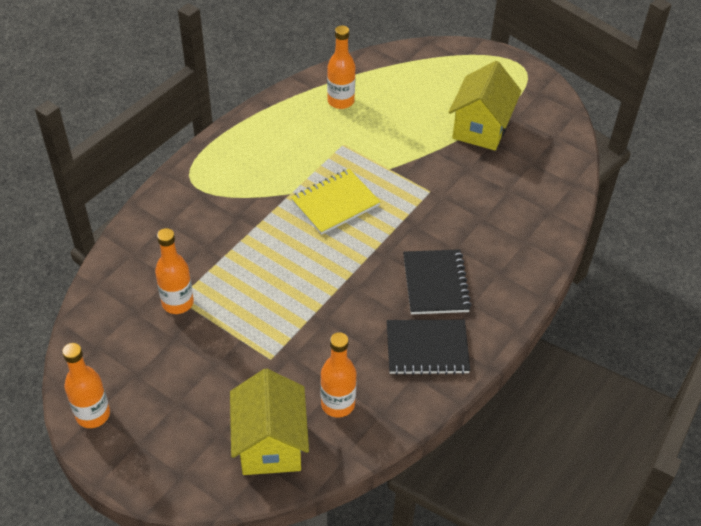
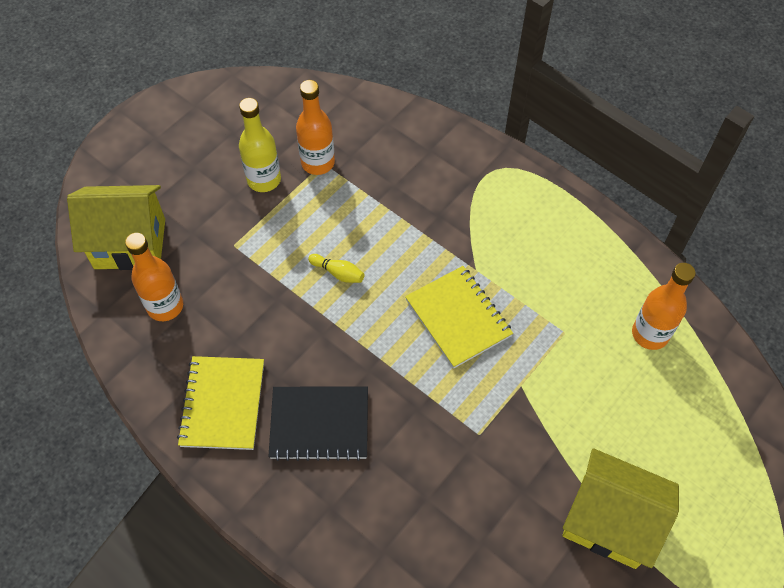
camera: 95 degrees right, 10 degrees up
(93, 414) = (193, 103): orange bottle -> none
(196, 343) = (264, 180): none -> yellow bottle
(297, 280) = (338, 273): none -> yellow bowling pin
(427, 349) = (222, 404): black notebook -> yellow notebook

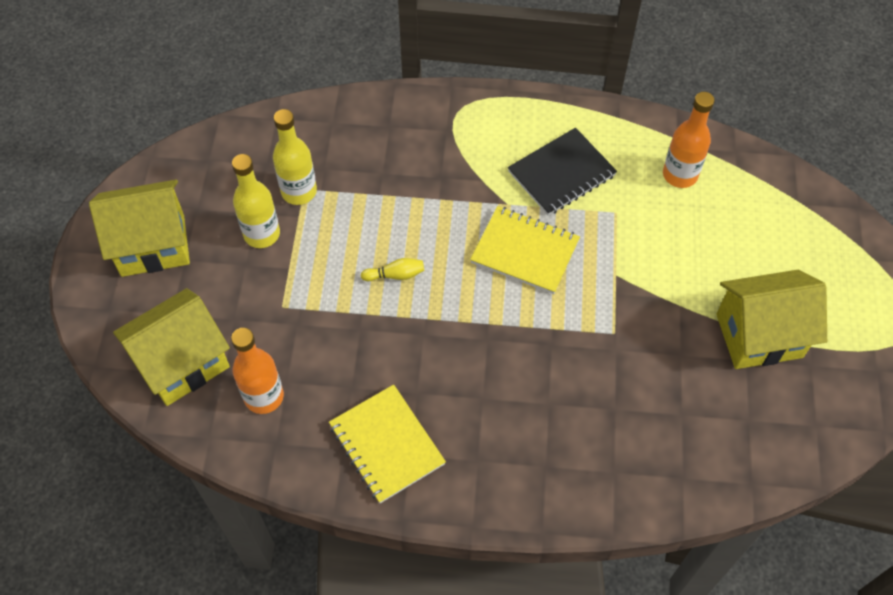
camera: 35 degrees left, 0 degrees up
(180, 142) = (153, 245): none -> yellow house
(318, 163) = (299, 191): orange bottle -> yellow bottle
(319, 424) = (482, 408): black notebook -> black notebook (561, 174)

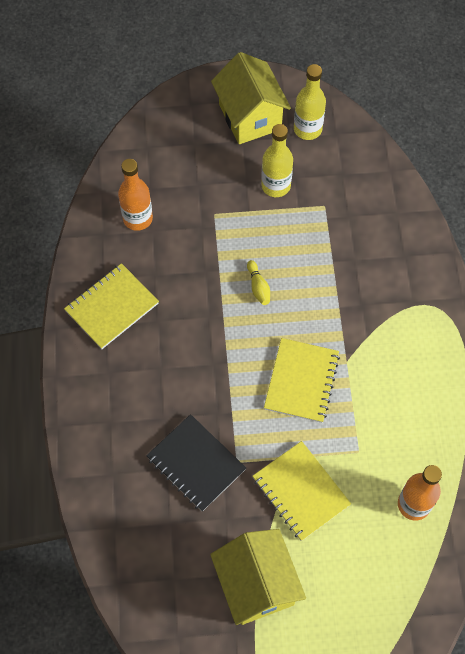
camera: 80 degrees right, 5 degrees up
(182, 363) = (156, 161): yellow house -> none
(299, 191) = (321, 202): yellow bottle -> yellow bottle (307, 129)
(561, 174) = (389, 401): black notebook -> black notebook (196, 464)
(656, 275) = (300, 491): none -> yellow notebook

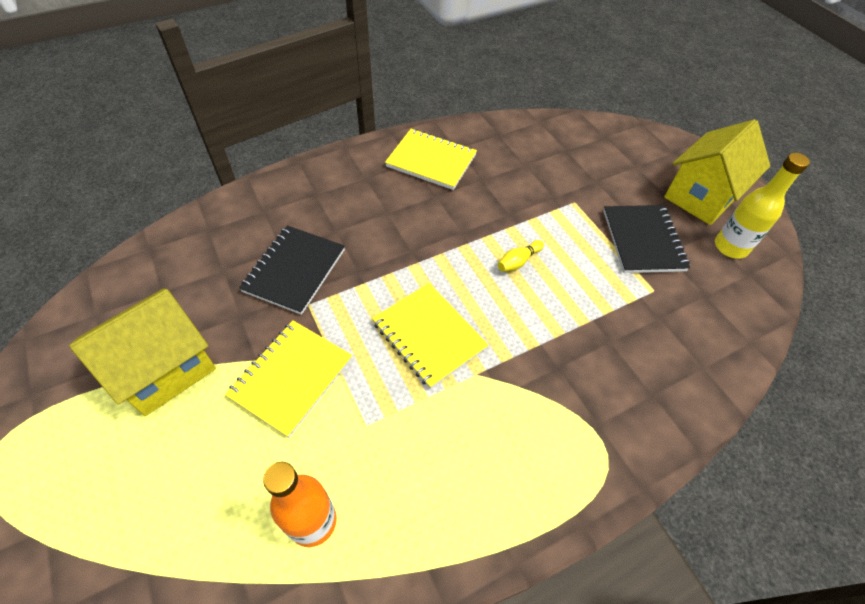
camera: 65 degrees right, 10 degrees down
(138, 218) = (530, 151): orange bottle -> none
(276, 186) = (643, 240): yellow bottle -> black notebook
(301, 381) = (429, 336): yellow notebook -> yellow notebook turned 60 degrees clockwise

